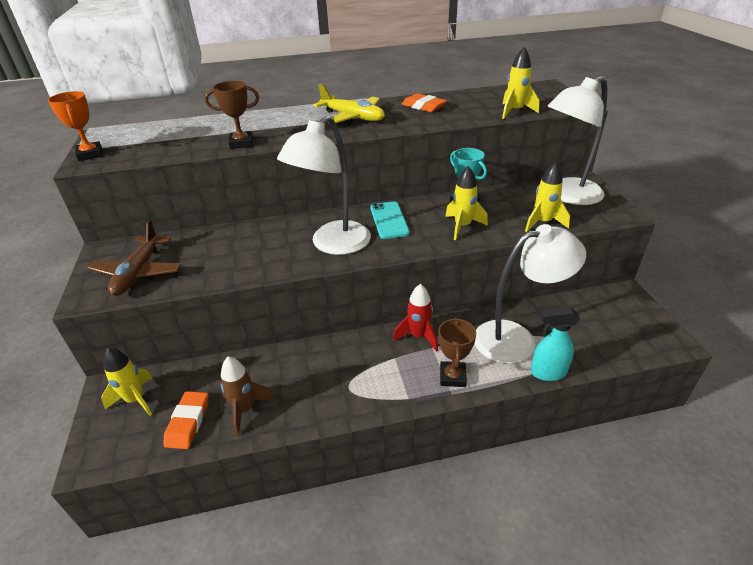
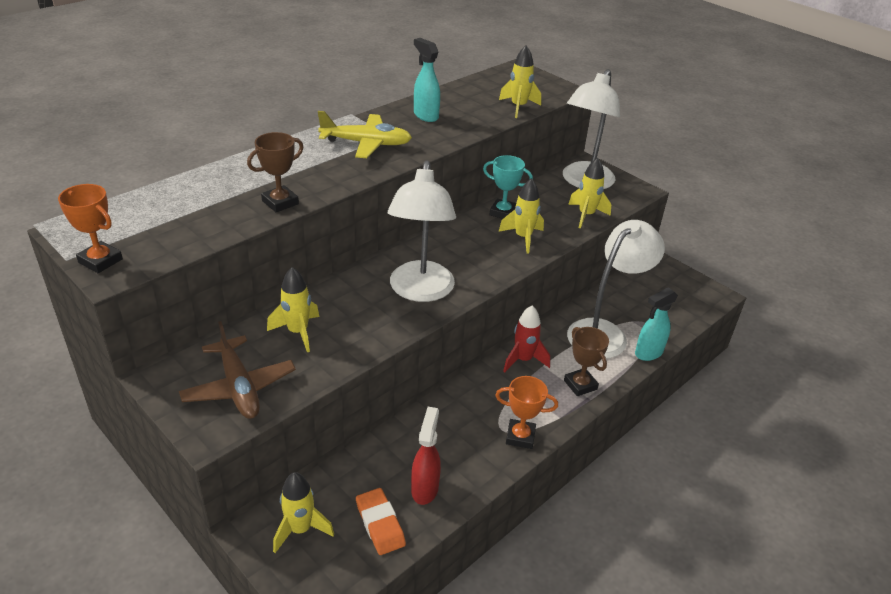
camera: 35 degrees left, 0 degrees up
(216, 248) = (298, 332): none -> yellow rocket
(245, 409) = (425, 488): brown rocket -> red spray bottle
(358, 400) = (520, 436): none -> orange trophy
(389, 220) = (449, 249): turquoise phone -> none
(423, 106) = (425, 116): orange eraser -> turquoise spray bottle

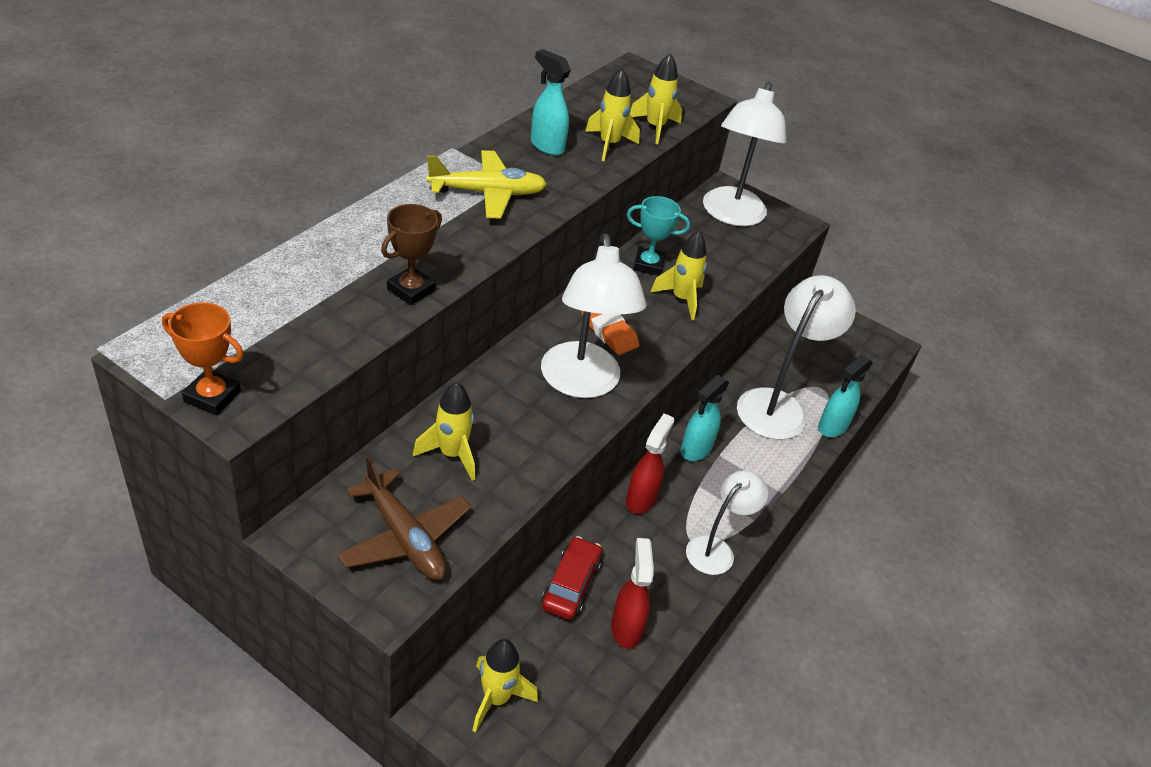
camera: 15 degrees left, 5 degrees up
(380, 524) = (587, 679): orange eraser -> orange eraser (609, 331)
(388, 450) = (571, 585): none -> red car
(466, 392) = (641, 499): none -> red spray bottle
(520, 436) = (716, 549): orange trophy -> white lamp
(523, 360) = (695, 450): red rocket -> turquoise spray bottle
(580, 385) = (767, 475): brown trophy -> none
(586, 215) = (745, 262): yellow rocket -> yellow rocket (609, 145)

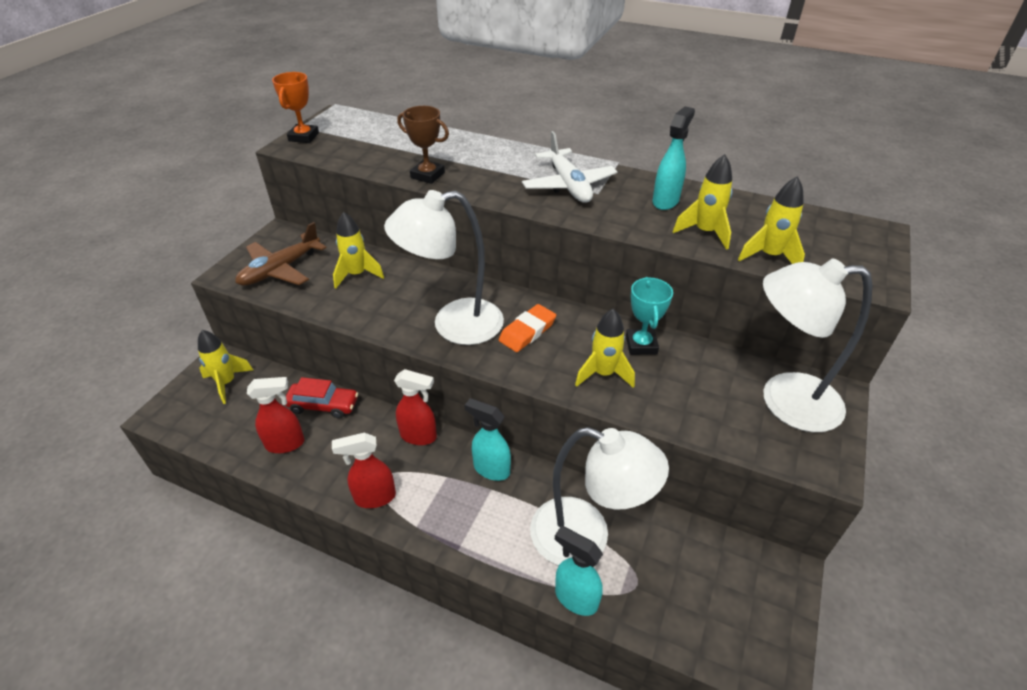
camera: 85 degrees right, 0 degrees up
(488, 193) = (568, 185): yellow plane -> white plane
(716, 549) = (374, 497): white lamp -> red spray bottle

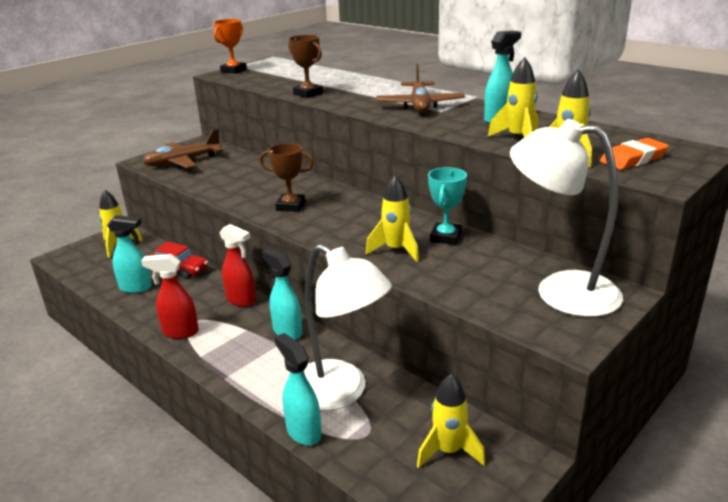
camera: 20 degrees right, 15 degrees down
(286, 444) = (136, 288): red spray bottle -> turquoise spray bottle
(357, 275) = (237, 170): yellow rocket -> yellow rocket (448, 451)
(453, 325) = (290, 206): white lamp -> brown trophy
(527, 331) = (349, 217): orange eraser -> orange eraser (633, 159)
(568, 185) = (420, 105): white plane -> brown plane

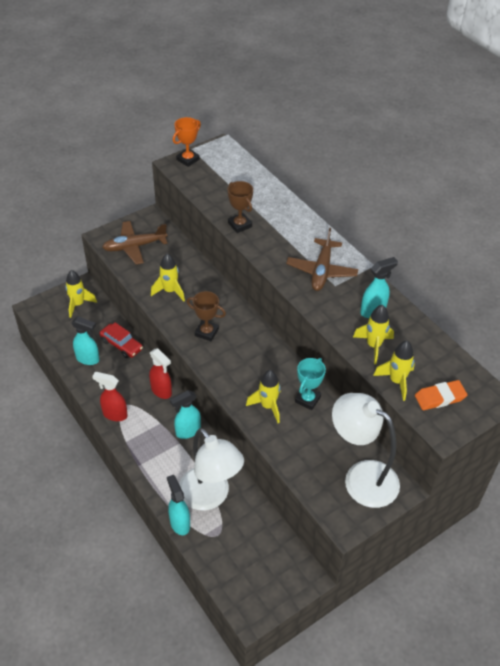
camera: 10 degrees right, 20 degrees up
(287, 331) = (187, 431): turquoise spray bottle -> turquoise spray bottle turned 90 degrees counterclockwise
(448, 451) = (263, 559): yellow rocket -> yellow rocket (170, 291)

